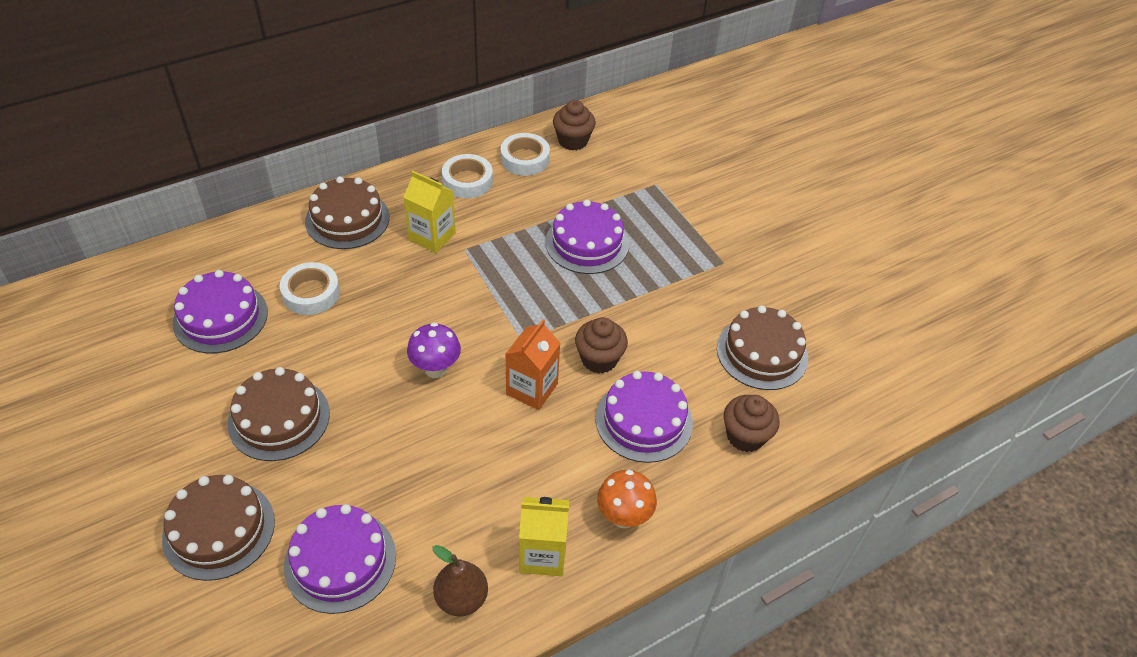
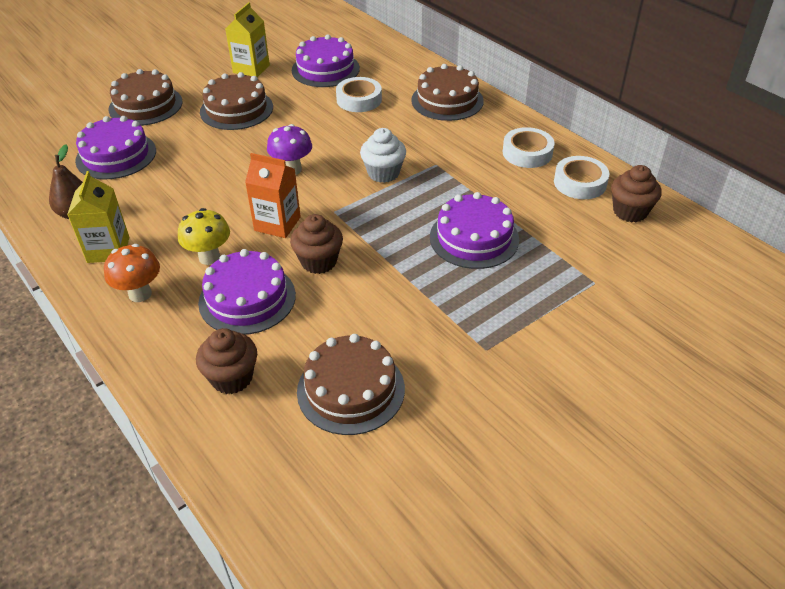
camera: 85 degrees right, 5 degrees down
(432, 236) = (444, 144): yellow carton -> yellow carton (251, 69)
(467, 291) = (383, 173): none -> white cupcake
(575, 452) = (209, 257): none -> yellow mushroom

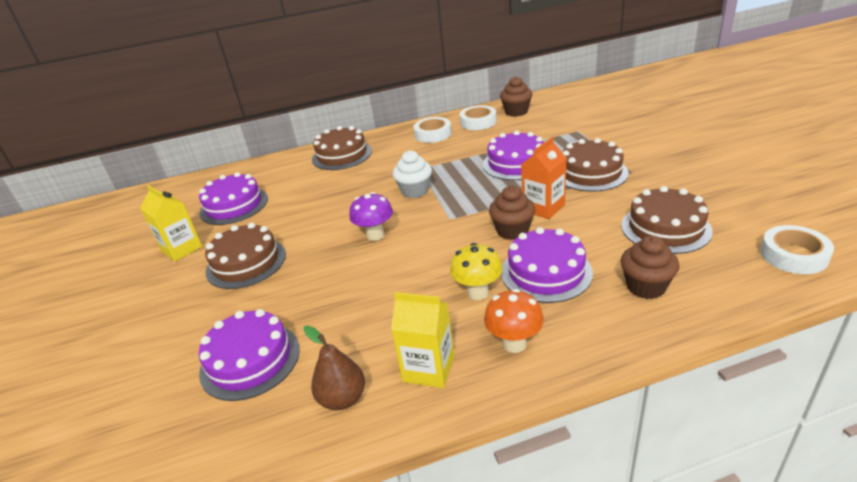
camera: 65 degrees left, 10 degrees down
(145, 105) = (168, 332): brown cake -> brown cake (590, 173)
(277, 224) = (450, 249): orange carton -> orange carton (543, 208)
(359, 100) = (301, 193): white tape -> white tape (793, 255)

